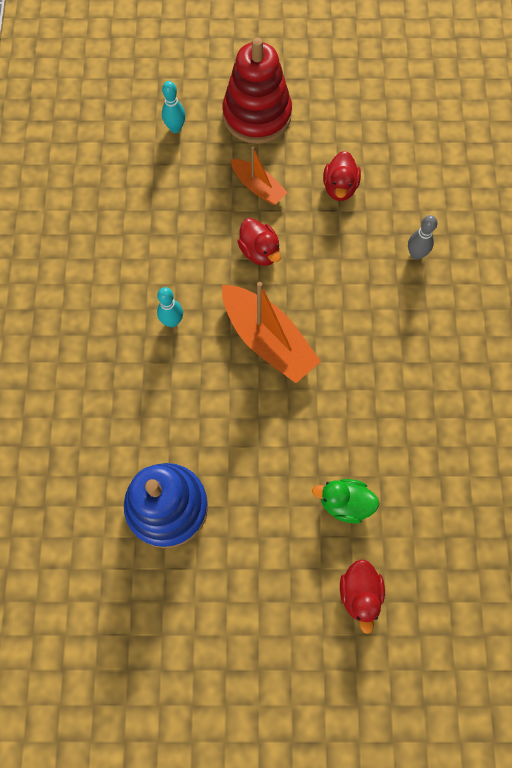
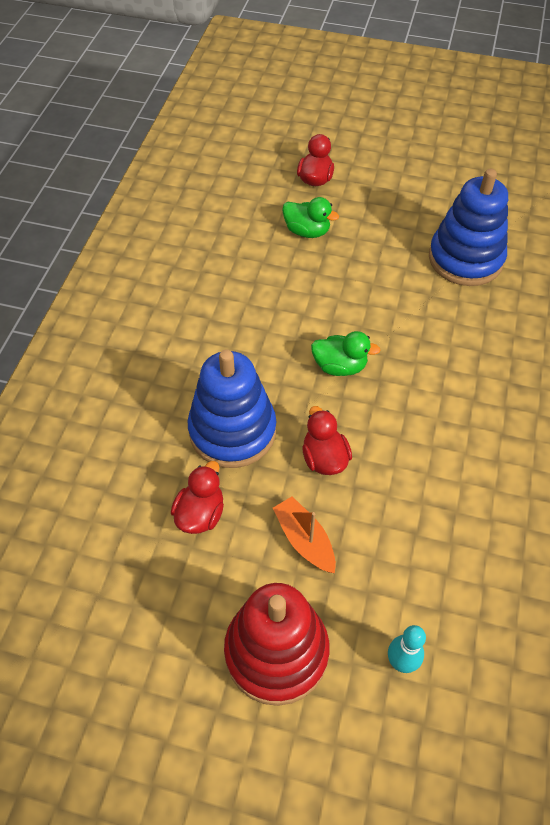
camera: 165 degrees left, 15 degrees down
(172, 321) = (440, 406): turquoise bowling pin -> none
(268, 340) = (340, 366): orange boat -> green duck
(340, 257) = (232, 431): none -> blue stacking toy
(416, 254) = (146, 414): grey bowling pin -> none

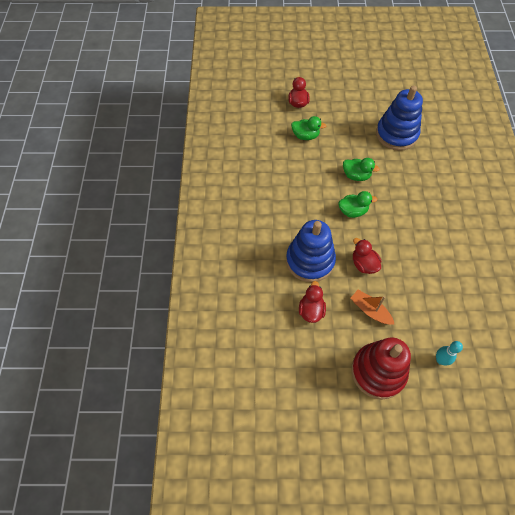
camera: 15 degrees left, 5 degrees up
(369, 310) = (356, 176): none -> green duck

